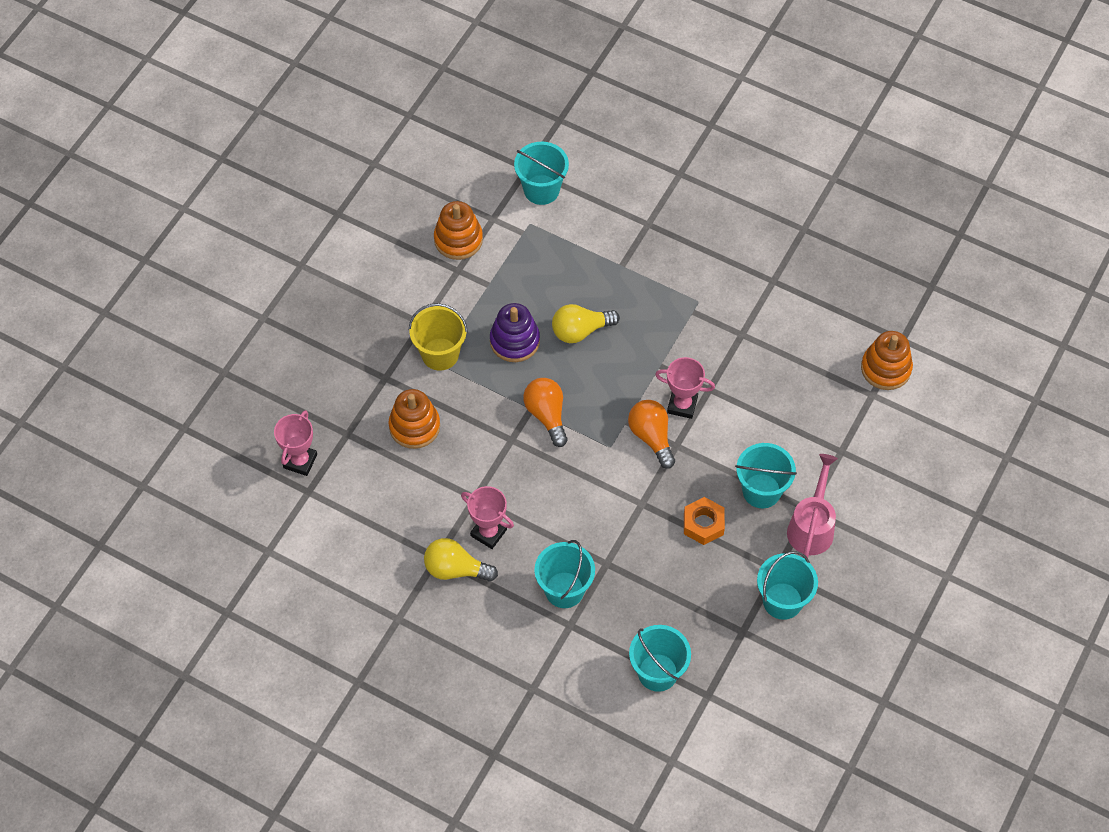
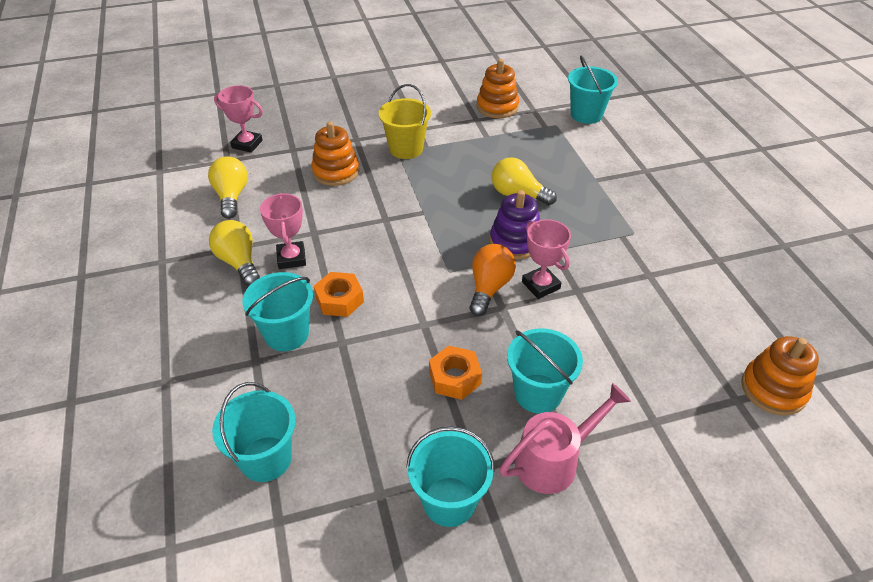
camera: 45 degrees right, 15 degrees down
(300, 461) = (247, 144): pink trophy -> pink trophy turned 45 degrees clockwise
(365, 521) = (231, 196): none -> yellow light bulb
(514, 341) = (463, 172): purple stacking toy -> purple stacking toy (515, 242)
(547, 415) = (429, 222): orange light bulb -> none
(565, 534) = (339, 299): none -> orange nut

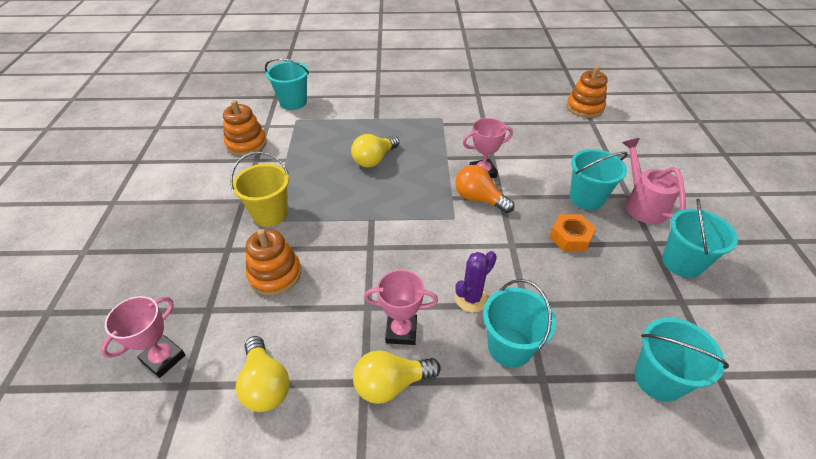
camera: 75 degrees left, 0 degrees up
(231, 196) = (265, 384): yellow light bulb -> yellow light bulb turned 120 degrees counterclockwise
(339, 299) = (471, 298): orange nut -> purple cactus
(515, 242) = (431, 174): purple stacking toy -> none

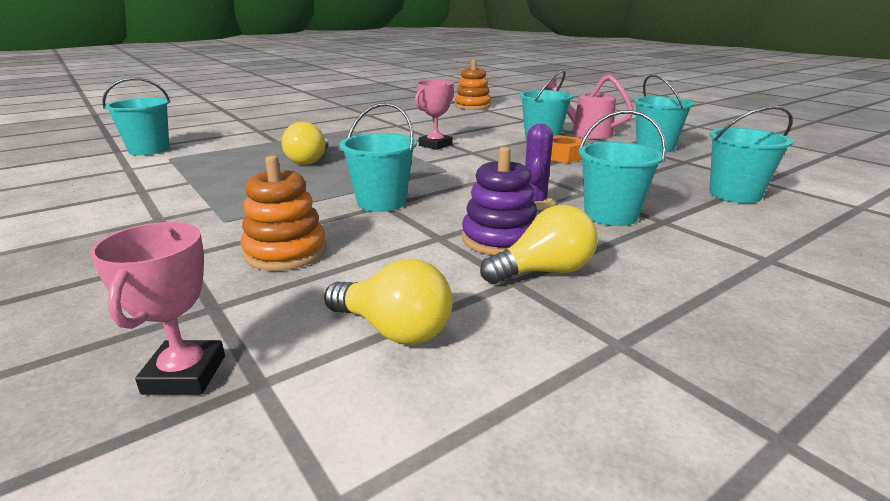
camera: 35 degrees left, 20 degrees down
(246, 144) = (111, 184): orange stacking toy -> none
(270, 214) = (217, 217): yellow bucket -> none
(371, 243) = (381, 202): none -> turquoise bucket
(391, 384) = (544, 272): yellow light bulb -> yellow light bulb turned 150 degrees counterclockwise
(401, 331) = (500, 239): pink trophy -> purple stacking toy
(479, 199) = (454, 157): orange light bulb -> none

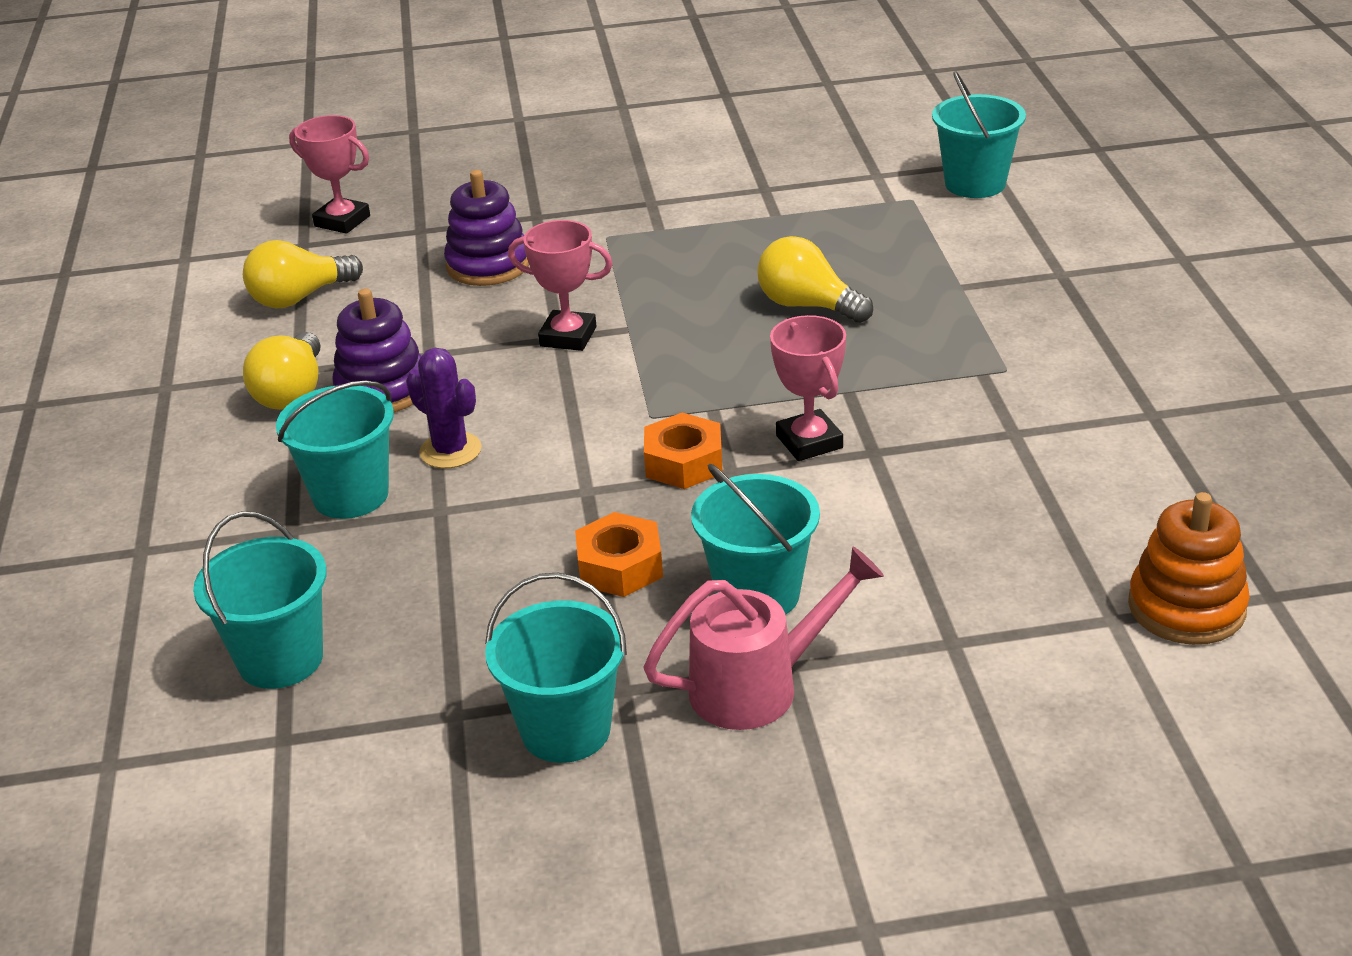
camera: 120 degrees right, 10 degrees up
(285, 252) = (488, 265): orange stacking toy -> purple stacking toy
(381, 202) = (568, 337): turquoise bucket -> pink trophy
(476, 159) = (684, 462): none -> orange nut

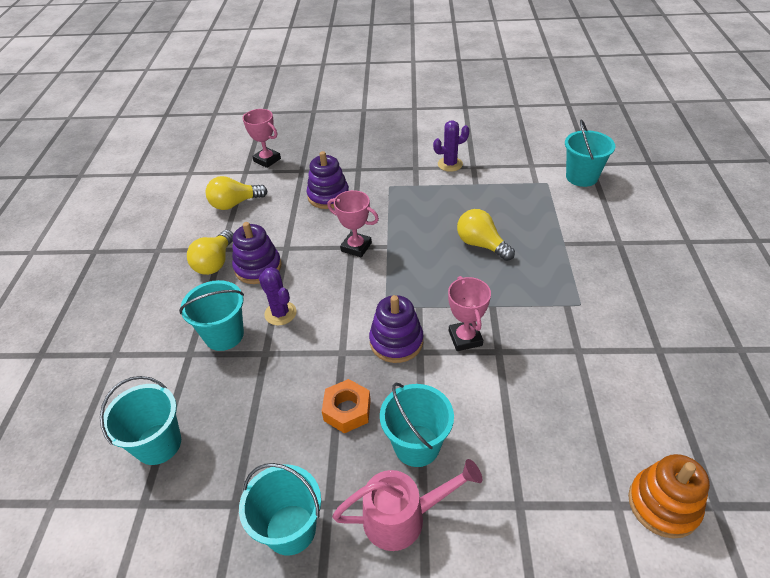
camera: 10 degrees right, 10 degrees up
(684, 462) = (396, 341): orange nut -> purple stacking toy
(718, 190) = (450, 164): none -> purple cactus

